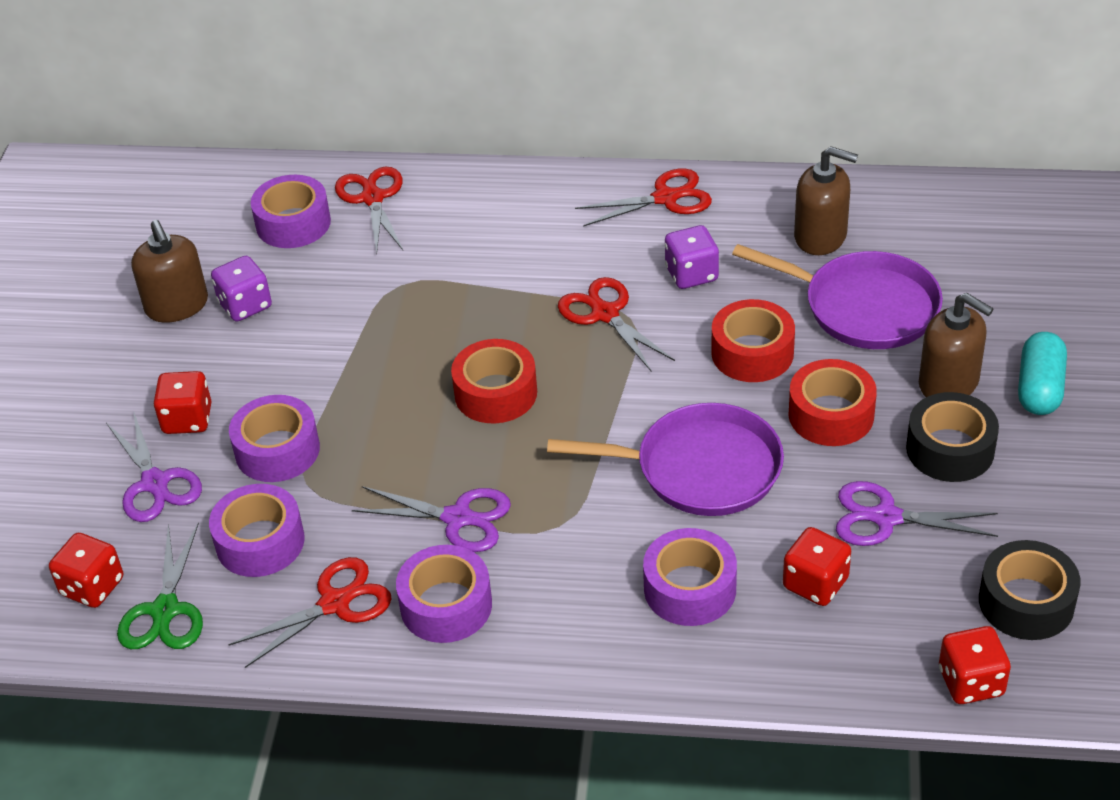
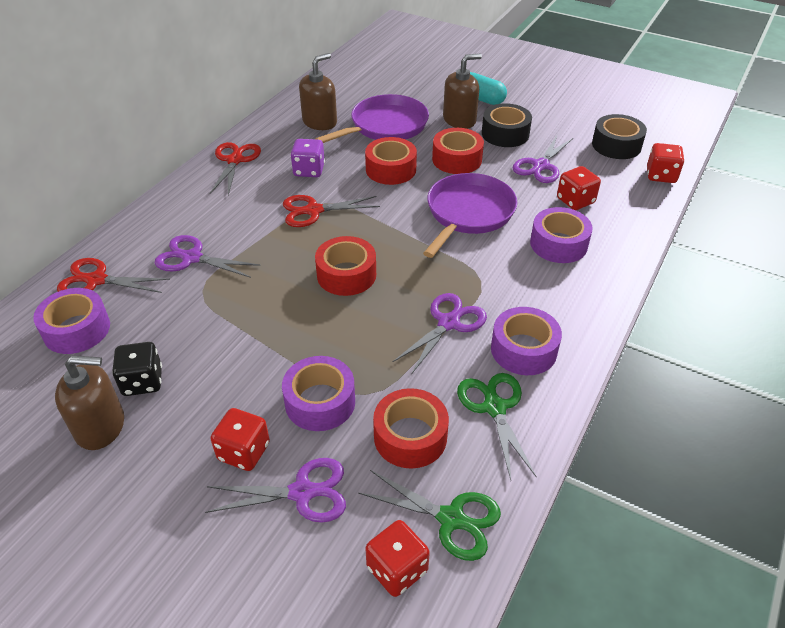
camera: 70 degrees left, 0 degrees up
(245, 305) = (142, 382): purple dice -> black dice
(260, 542) = (410, 436): purple tape -> red tape
(335, 603) = (494, 407): red scissors -> green scissors
(450, 250) = (191, 258): none -> purple scissors

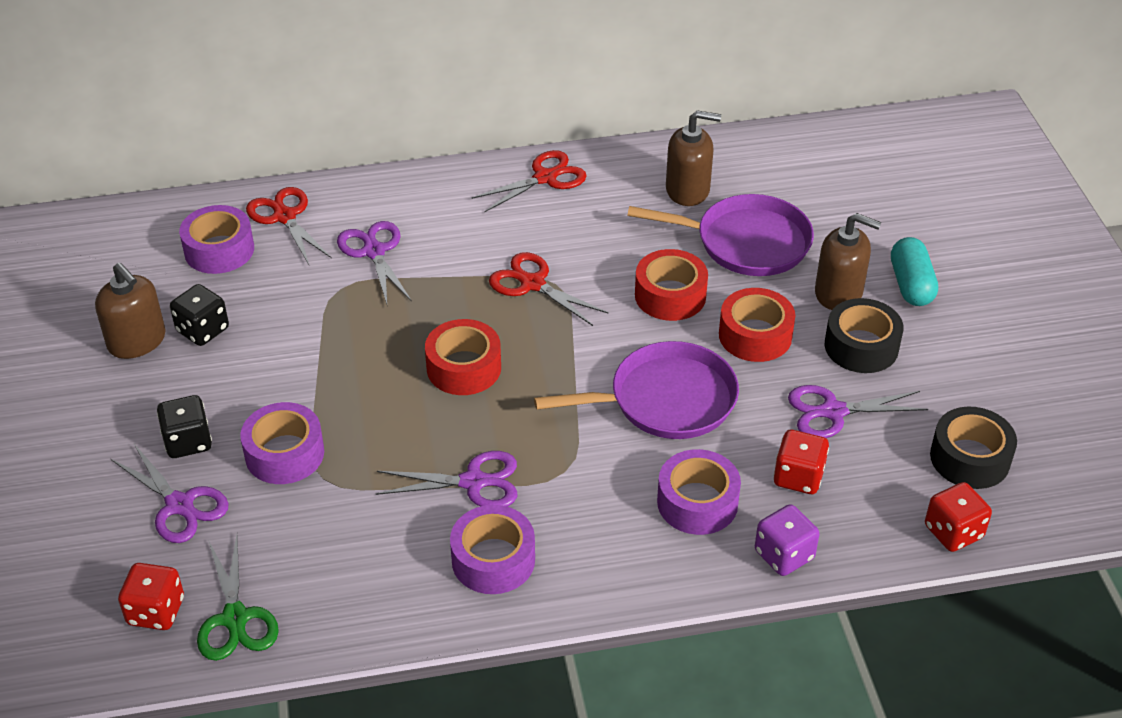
camera: 50 degrees right, 0 degrees up
(244, 452) = (188, 442): red dice -> black dice
(309, 170) = (593, 238): purple dice -> purple dice (784, 555)
(410, 436) = (301, 538): red tape -> none
(494, 407) = (392, 579): green scissors -> none

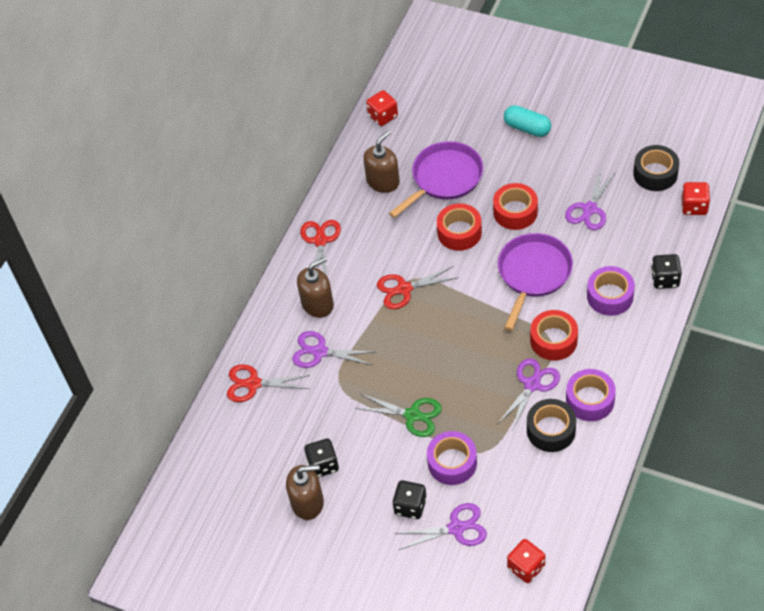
camera: 50 degrees left, 10 degrees up
(219, 250) = (257, 429): purple tape -> none
(235, 619) = (555, 532): green scissors -> green scissors (412, 415)
(464, 368) = (446, 351): red tape -> red tape (553, 340)
(784, 555) = (665, 279): purple dice -> black dice
(798, 477) = (621, 247): red dice -> red dice (383, 116)
(838, 293) = (511, 160): brown soap dispenser -> brown soap dispenser (317, 304)
(861, 346) = (554, 173): black tape -> black tape (551, 430)

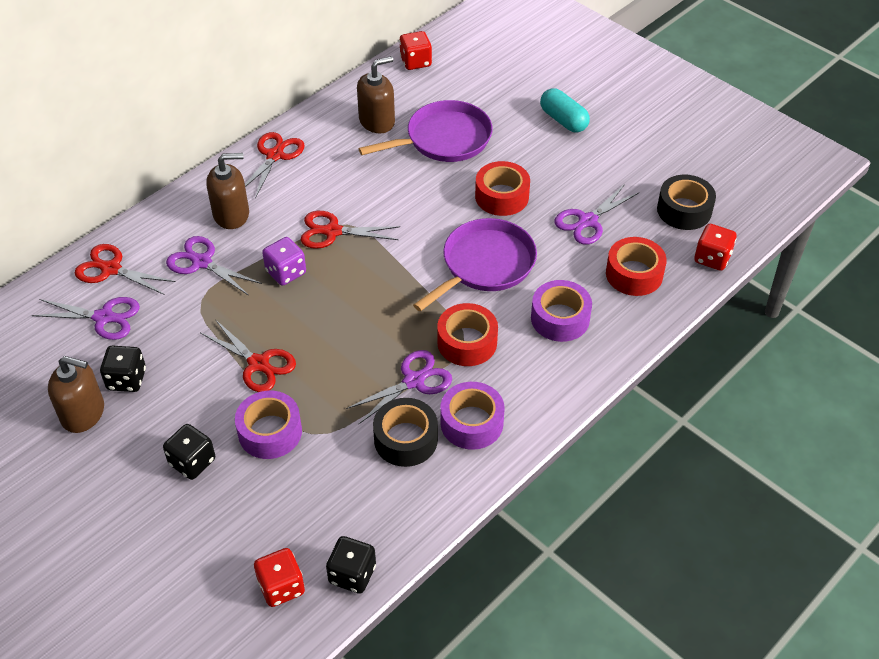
camera: 15 degrees right, 5 degrees down
(389, 336) = (286, 272): none -> purple dice
(412, 415) = (258, 364): green scissors -> red scissors
(456, 528) = (228, 508): purple scissors -> purple scissors (104, 318)
(459, 232) = (428, 196): red tape -> red tape (634, 274)
(665, 279) = (635, 323): black dice -> black dice (352, 574)

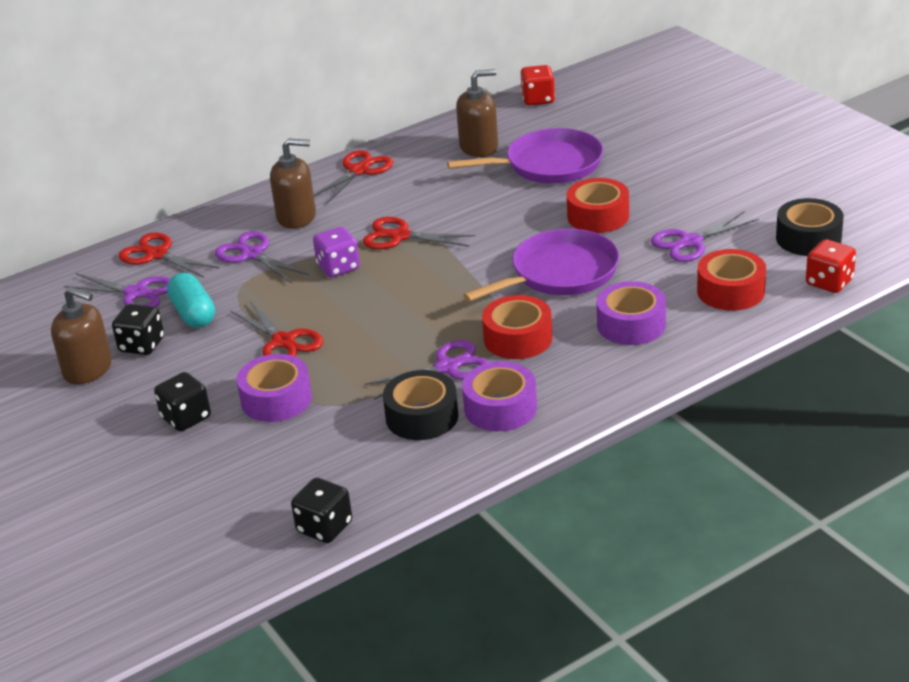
camera: 15 degrees right, 15 degrees down
(281, 587) = (244, 531): red dice -> none
(563, 120) = (690, 154): turquoise capsule -> turquoise capsule (193, 313)

